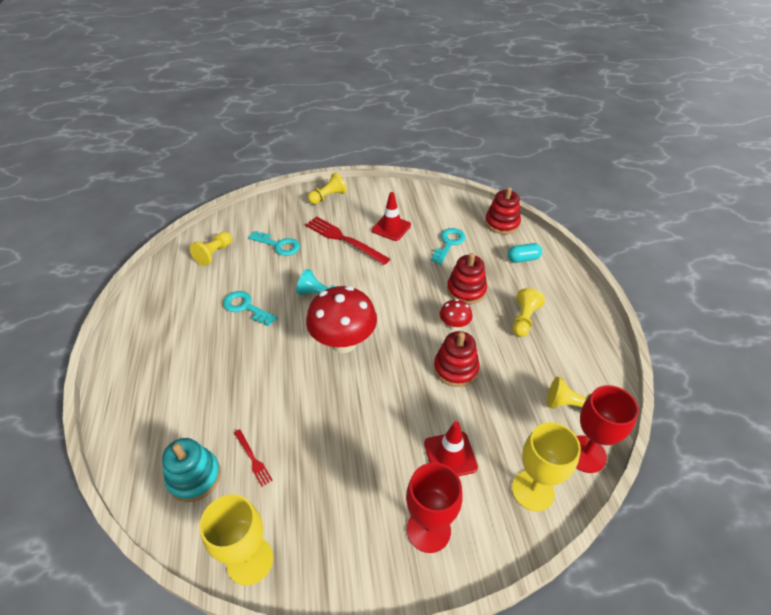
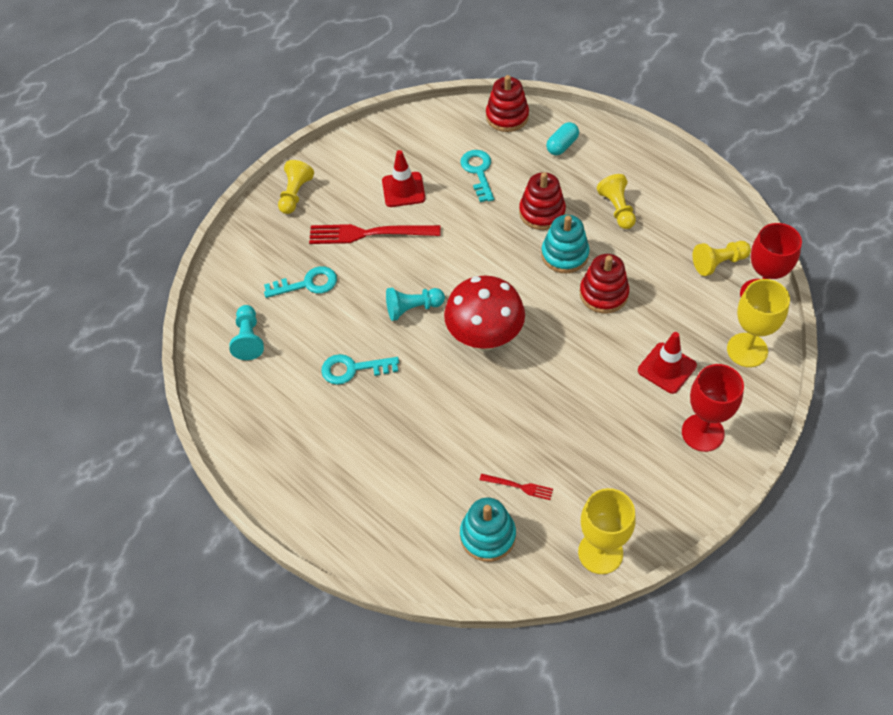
camera: 35 degrees left, 10 degrees up
(214, 254) = (249, 339): yellow pawn -> turquoise pawn
(454, 325) = (564, 255): red mushroom -> turquoise stacking toy

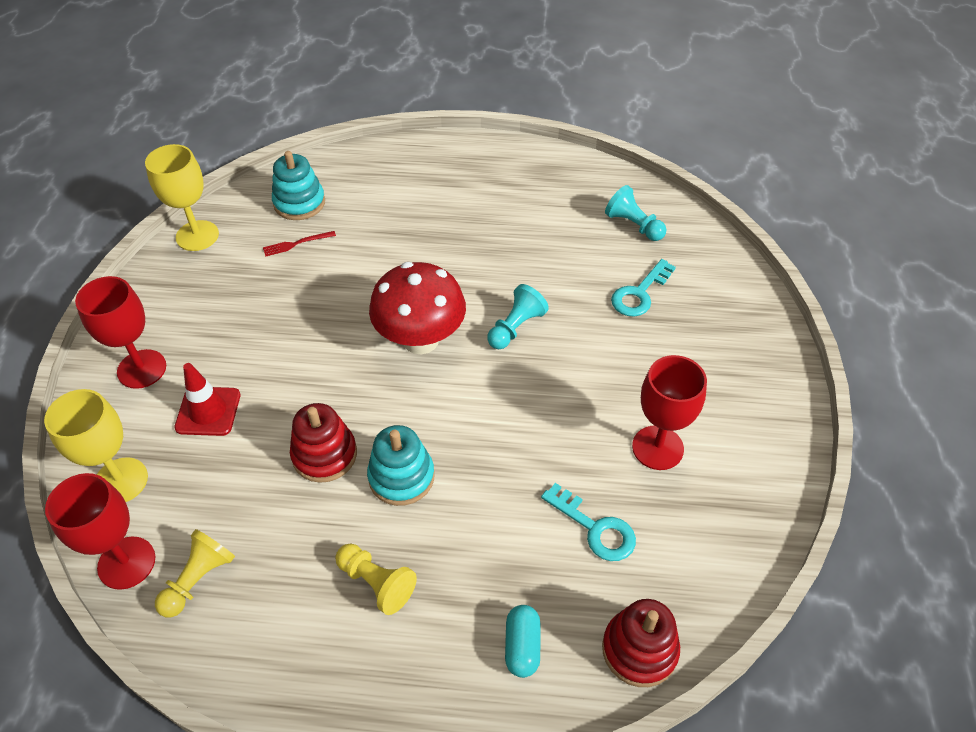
camera: 140 degrees right, 5 degrees down
(295, 194) = (763, 371): yellow pawn -> none
(353, 369) = (518, 251): turquoise key -> none
(369, 233) = (637, 375): red fork -> none
(403, 190) = (657, 448): red traffic cone -> red goblet
(542, 212) = (469, 518): red stacking toy -> none

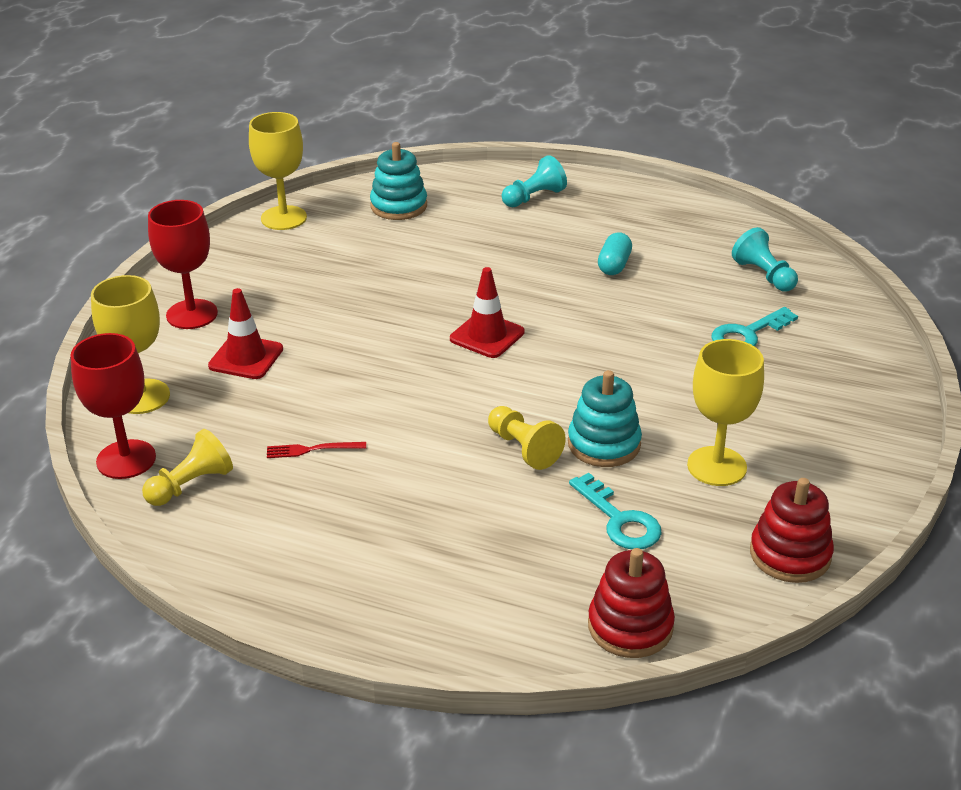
camera: 15 degrees right, 15 degrees down
(297, 244) = (384, 239): red fork -> red fork (312, 449)
(324, 455) = (351, 411): red stacking toy -> red stacking toy (790, 554)
(376, 583) = (368, 520): yellow pawn -> yellow pawn (524, 448)
(401, 477) = (425, 442): turquoise stacking toy -> turquoise stacking toy (604, 444)
(420, 340) = (487, 336): red mushroom -> red traffic cone
(516, 327) = (595, 341): turquoise pawn -> turquoise pawn (534, 197)
(522, 646) = (503, 599): turquoise capsule -> turquoise capsule (614, 265)
(657, 448) = (716, 466): red goblet -> yellow goblet

